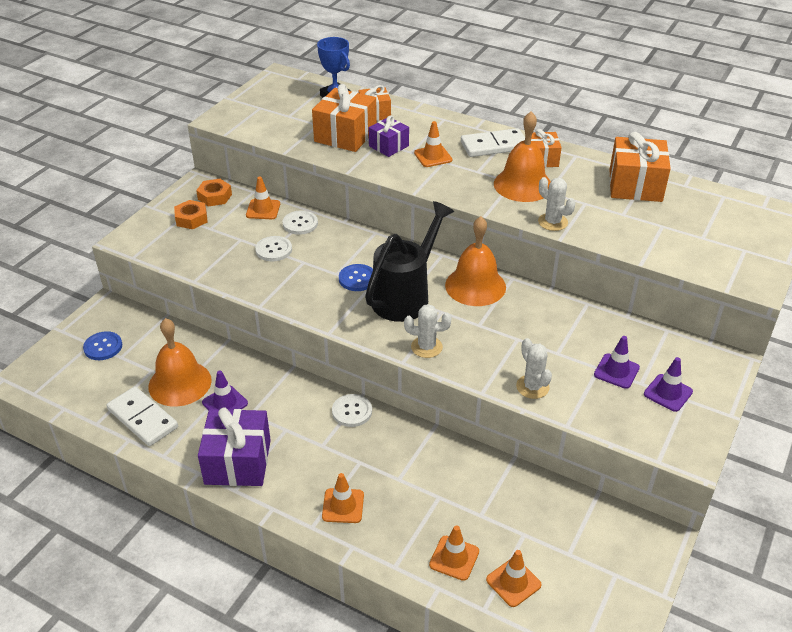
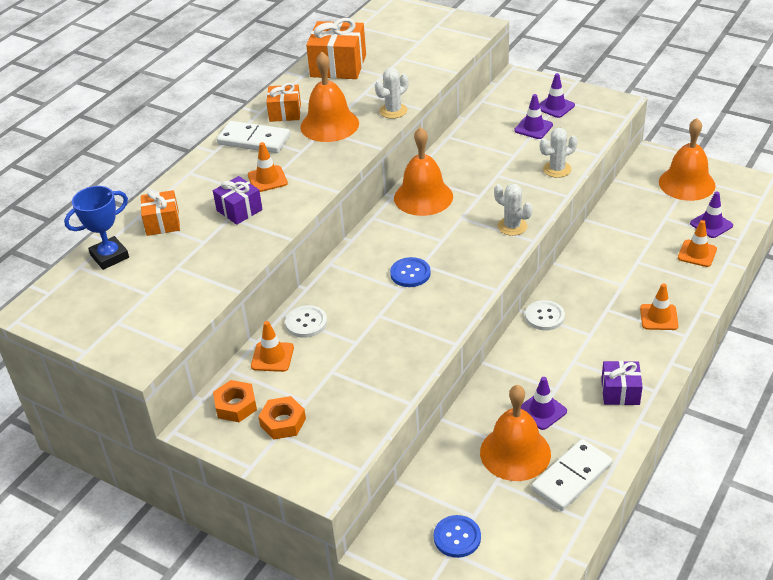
camera: 85 degrees left, 0 degrees up
(238, 462) = (620, 392): purple gift -> purple gift, size x0.60
(273, 250) = (355, 340): white button -> none
(345, 135) = (208, 243): orange gift -> none
(405, 296) = (439, 240): black watering can -> none
(426, 347) = (512, 226): white cactus -> white cactus turned 60 degrees counterclockwise
(494, 146) = (254, 140): white domino -> white domino turned 60 degrees counterclockwise
(513, 582) = (711, 224): orange traffic cone -> purple traffic cone
(601, 567) = (686, 183): none -> orange bell

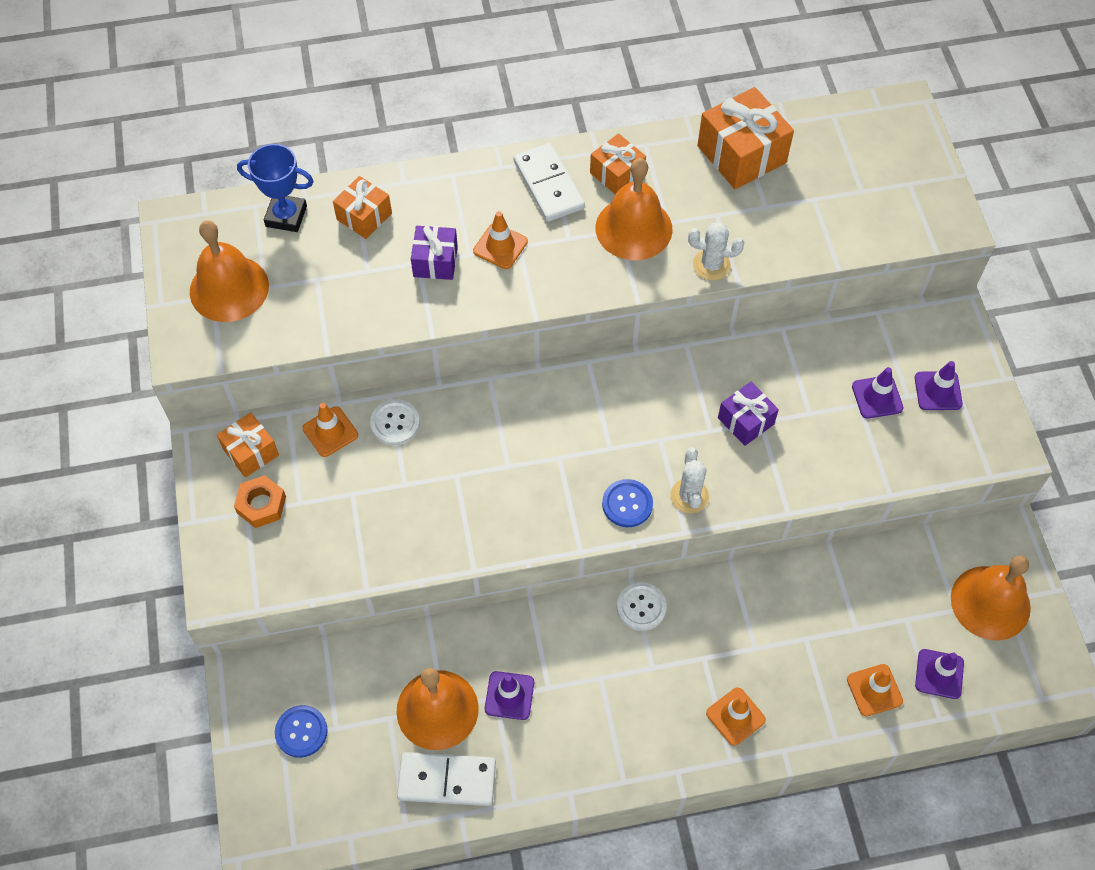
camera: 45 degrees right, 20 degrees up
(236, 405) = (251, 452): orange nut -> orange gift
(410, 273) = (536, 457): blue button -> blue button (627, 504)
(423, 197) = (661, 381): orange bell -> orange bell (229, 288)
(557, 169) = (824, 471): white cactus -> none
(620, 392) = (594, 750): purple gift -> purple gift (745, 421)

